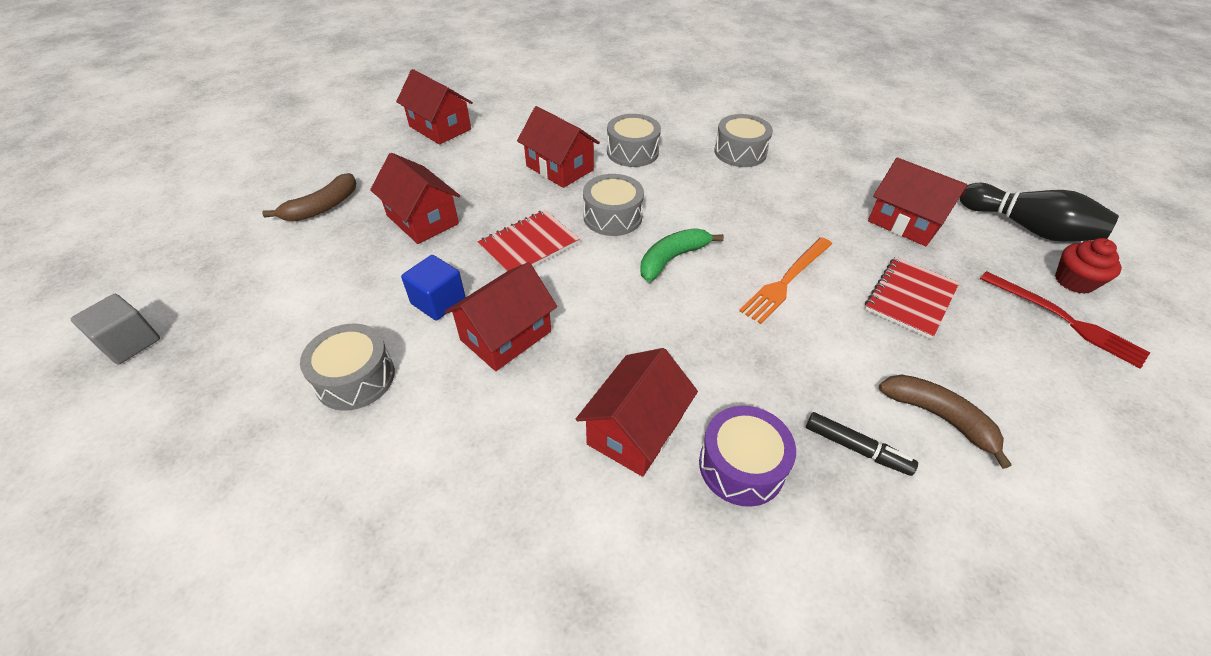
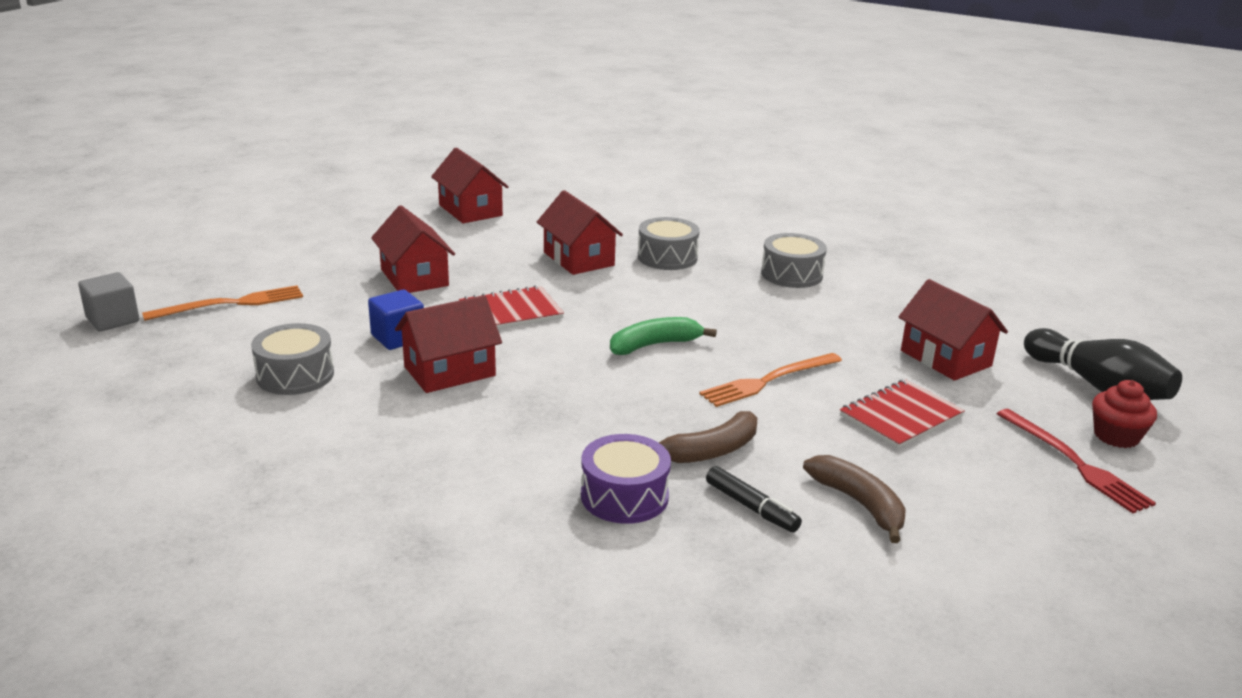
camera: 15 degrees right, 20 degrees down
(252, 292) = (231, 304): none -> orange fork
(322, 207) = (322, 254): brown banana -> brown banana (710, 451)
(612, 217) = (611, 304): grey drum -> none
(635, 430) = (536, 454): red house -> none

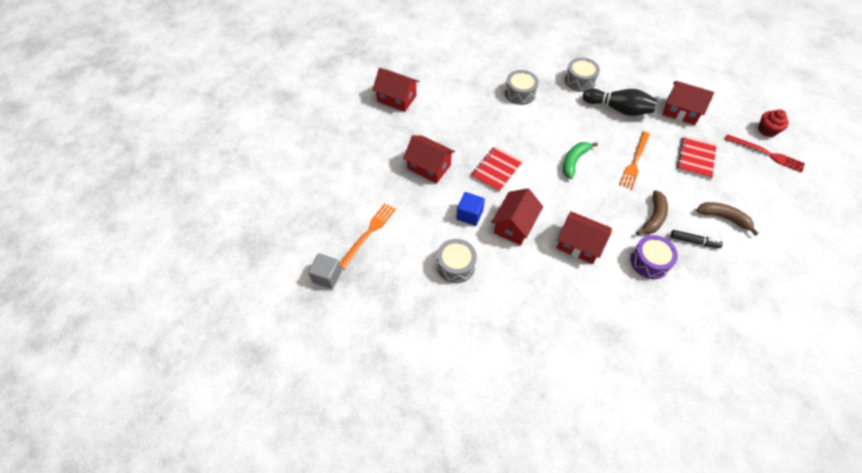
camera: 30 degrees left, 30 degrees up
(578, 259) = (485, 114): red house -> red house (579, 245)
(1097, 386) = (740, 101): black bowling pin -> black bowling pin (618, 109)

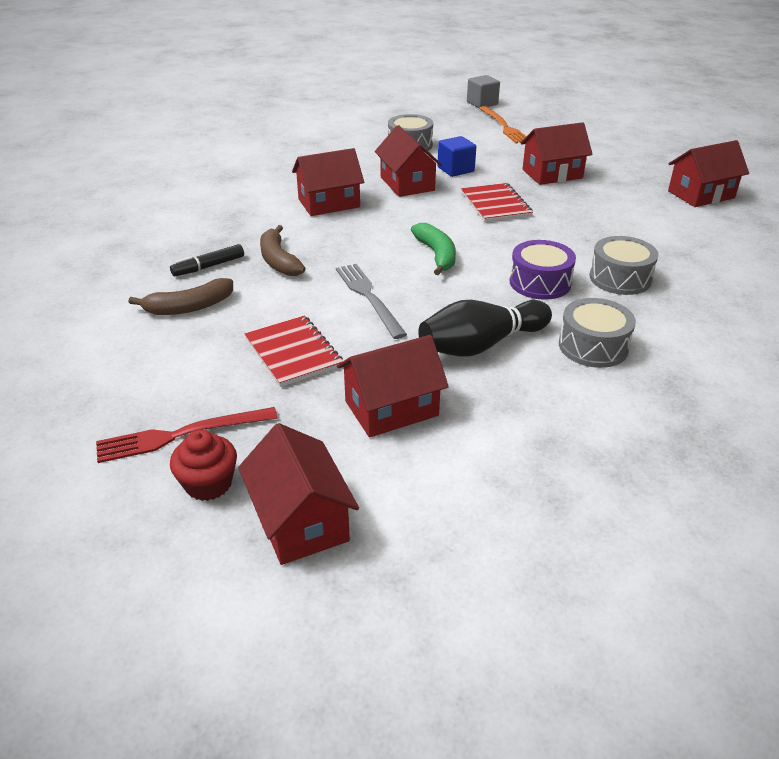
camera: 130 degrees right, 20 degrees down
(635, 161) = (368, 297): orange fork -> grey fork
(649, 261) = (243, 228): purple drum -> purple drum (540, 282)
(744, 101) = (300, 520): none -> red house

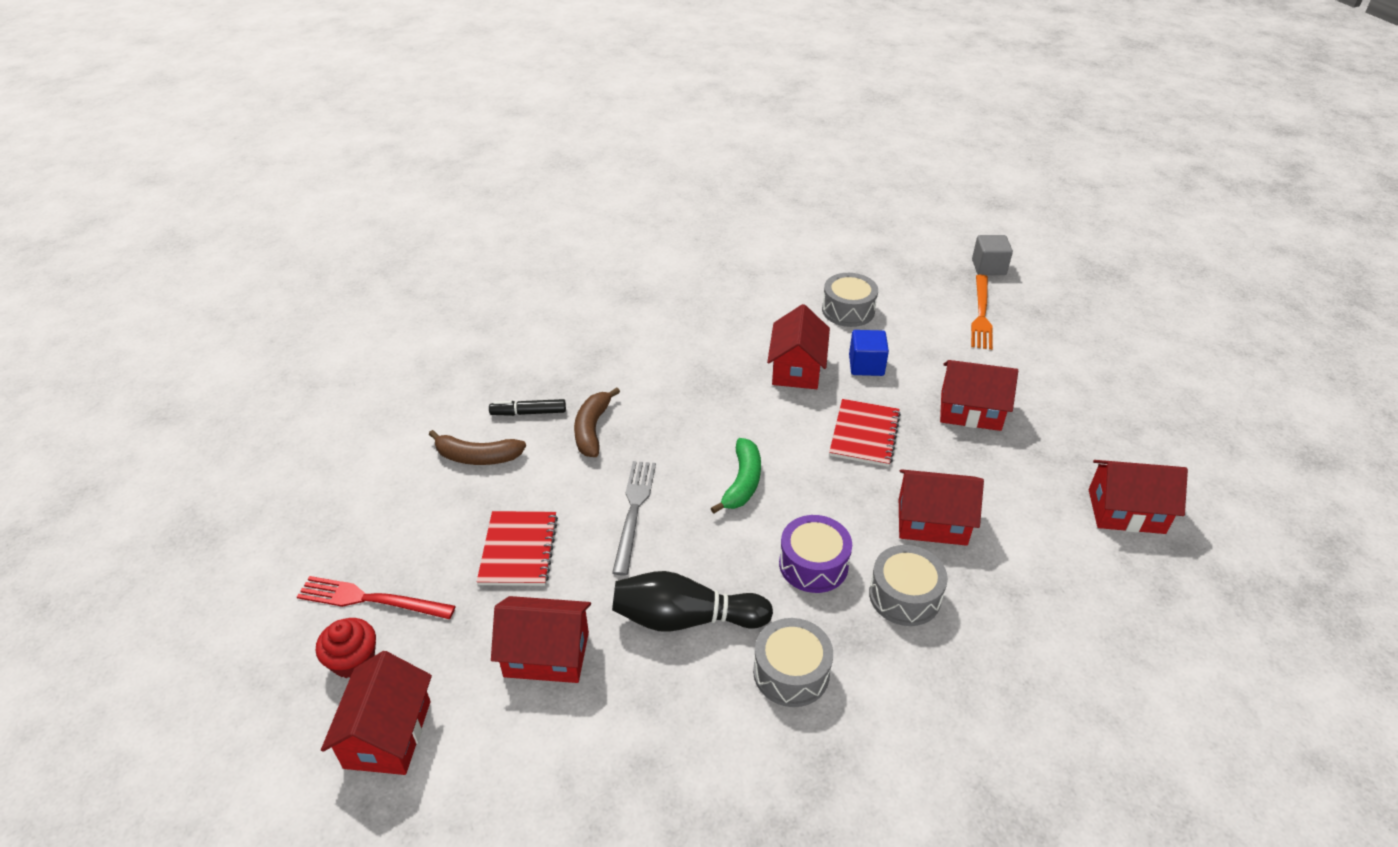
camera: 30 degrees right, 5 degrees up
(329, 203) = (697, 369): red house -> red house (932, 522)

